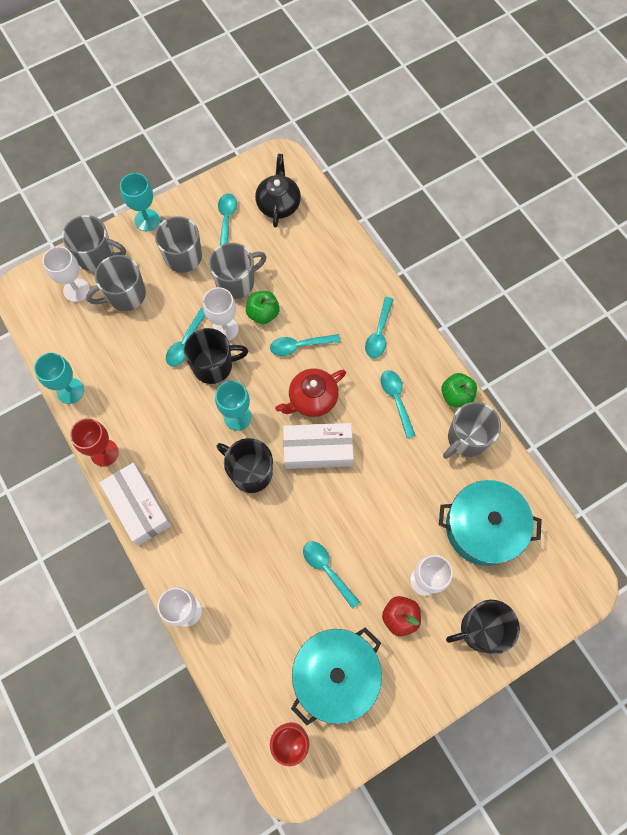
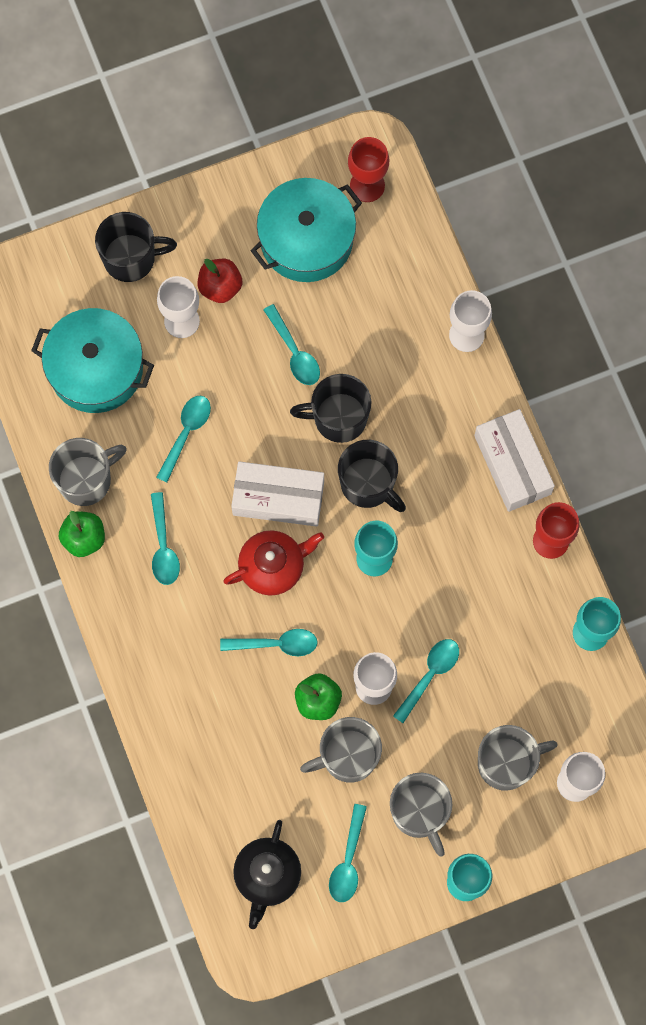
camera: 170 degrees left, 5 degrees up
(97, 256) = (543, 834): grey mug -> none
(214, 366) = (396, 635): black mug -> black mug (338, 418)
(379, 333) = (165, 643): turquoise spoon -> turquoise spoon (186, 433)

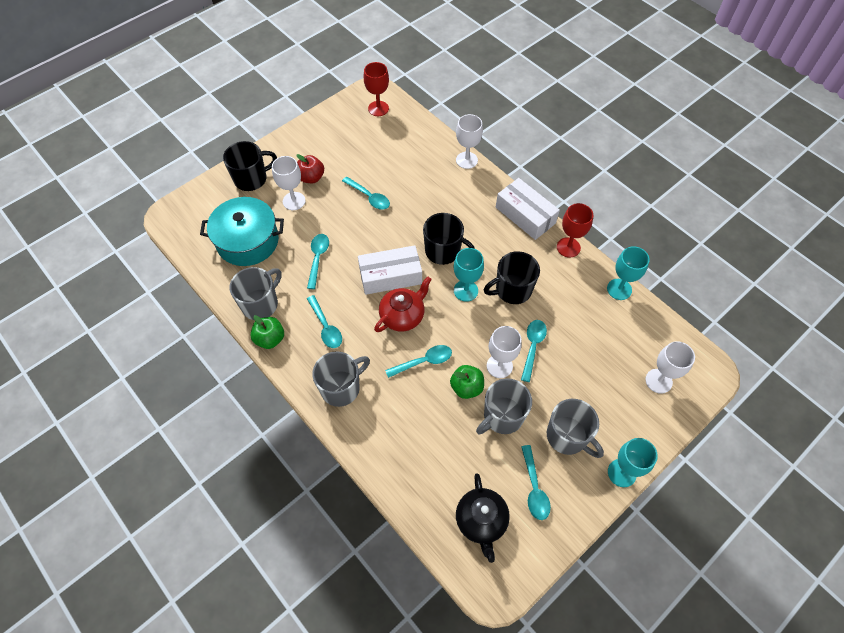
camera: 20 degrees left, 15 degrees down
(306, 239) = (354, 141): turquoise pot -> none
(338, 418) = (410, 222): black mug -> black mug (512, 290)
(506, 763) = (608, 384): grey mug -> grey mug (341, 388)

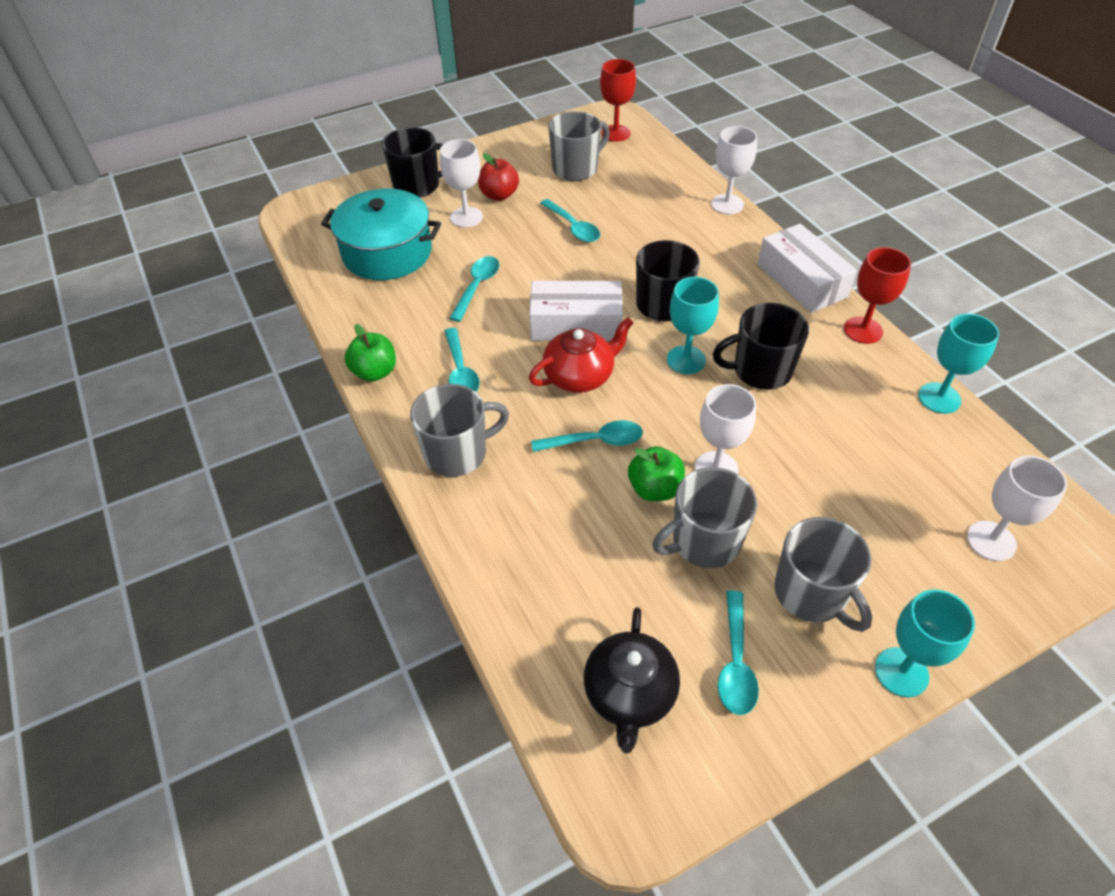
camera: 15 degrees right, 10 degrees down
(260, 304) = (377, 328): grey mug -> grey mug (576, 169)
(532, 347) = (777, 452): turquoise spoon -> none

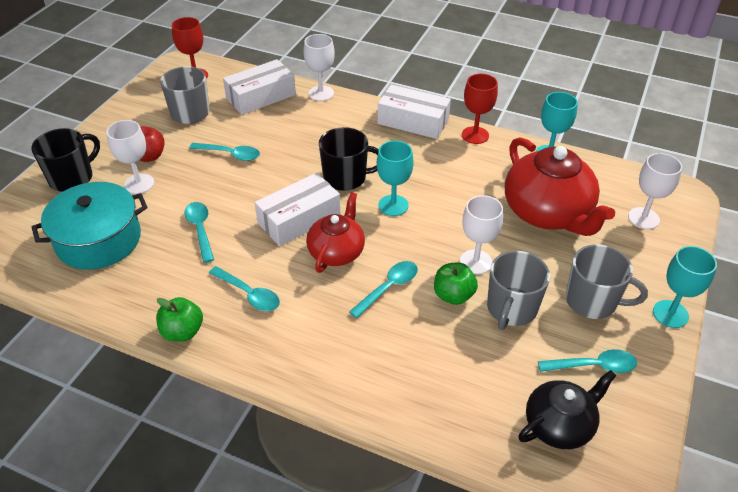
camera: 40 degrees left, 5 degrees down
(457, 453) = (305, 351): grey mug -> none
(629, 694) = (559, 425): black teapot -> black teapot turned 90 degrees counterclockwise
(660, 181) = (261, 97): none -> white box
(735, 663) = (593, 366): turquoise spoon -> turquoise spoon turned 60 degrees counterclockwise
(760, 371) = (443, 189): black mug -> none
(862, 464) = (548, 213): none -> red teapot

